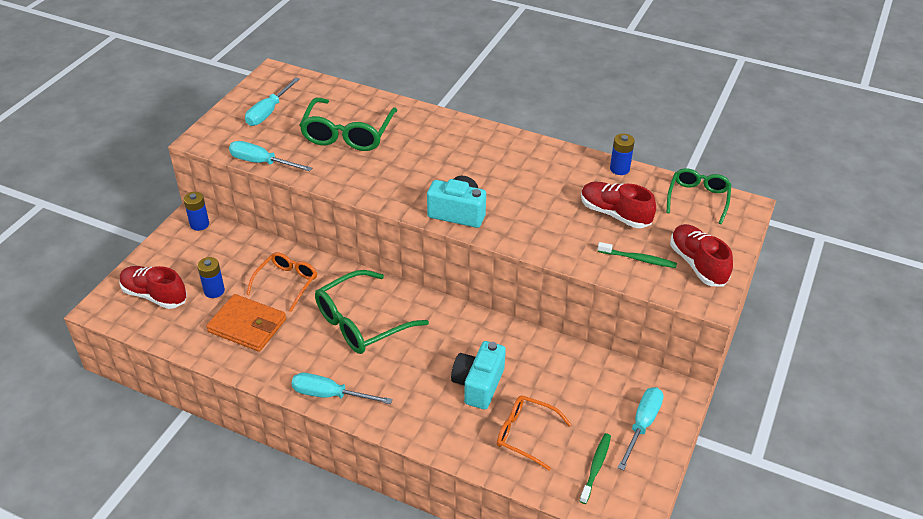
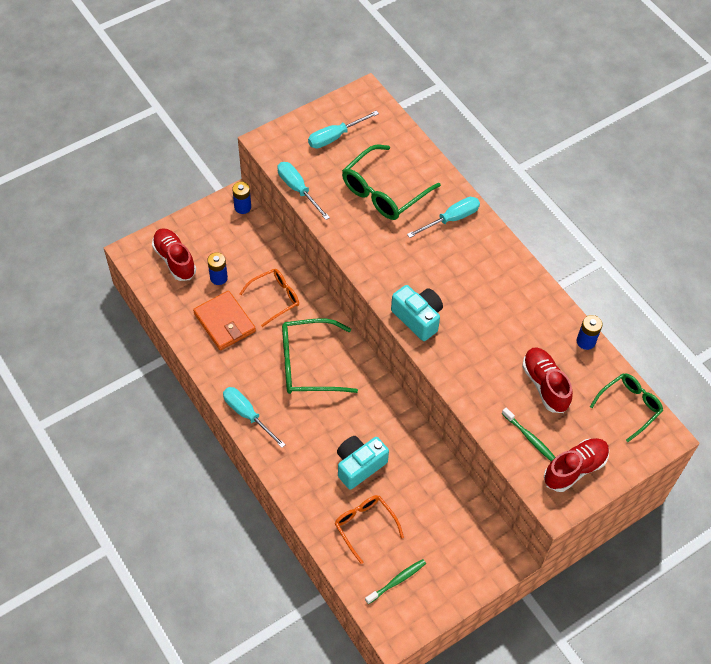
camera: 30 degrees right, 15 degrees up
(642, 425) = (457, 568): turquoise screwdriver -> turquoise screwdriver (451, 219)
(697, 264) = (575, 469): red shoe -> red shoe turned 45 degrees clockwise

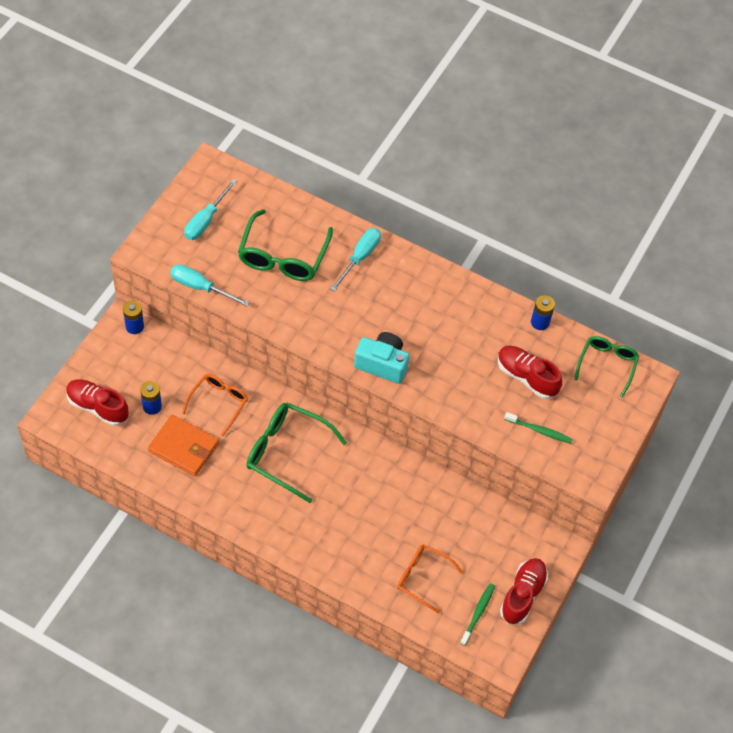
camera: 30 degrees left, 0 degrees up
(247, 415) = (257, 526): turquoise screwdriver -> none
(308, 364) = (286, 452): green glasses -> green glasses turned 60 degrees clockwise
(359, 465) = (387, 526): turquoise camera -> none
(575, 469) = (591, 441): red shoe -> red shoe (522, 595)

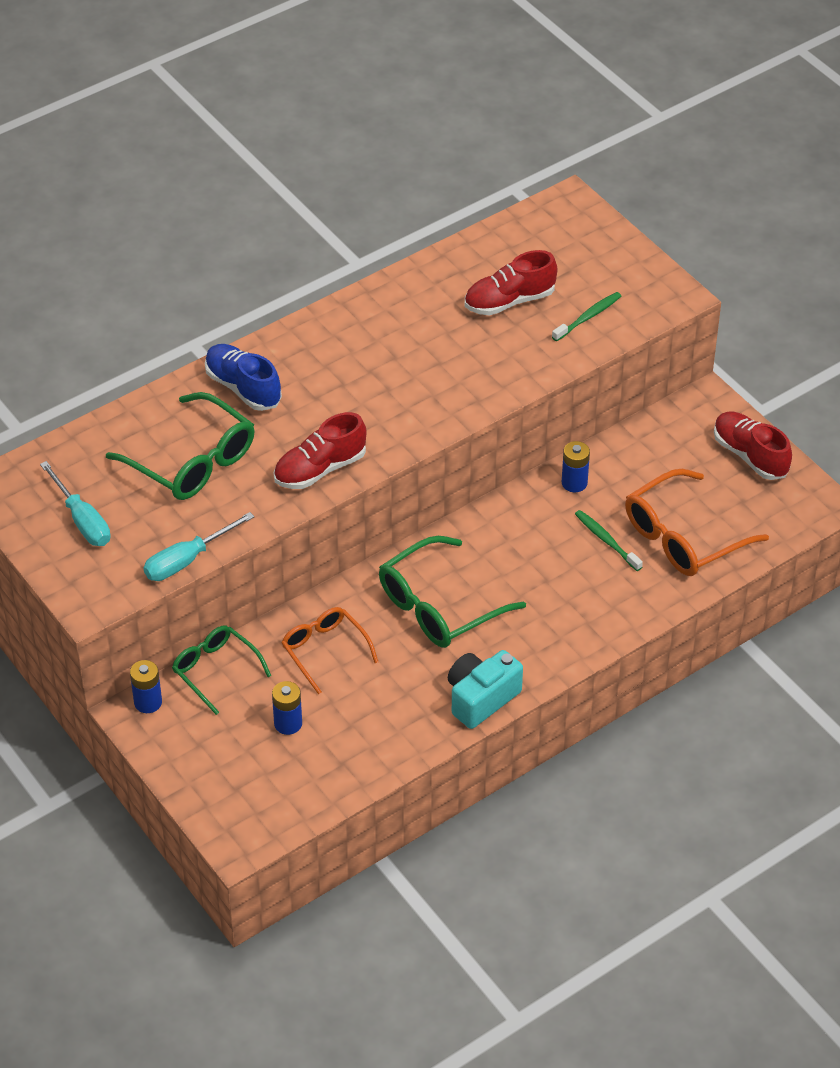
camera: 60 degrees left, 10 degrees down
(98, 407) = (254, 784): red shoe -> red shoe (320, 469)
(183, 447) = (371, 710): orange wallet -> none
(360, 257) = (243, 388): turquoise screwdriver -> blue shoe
(382, 364) = (415, 422): turquoise camera -> turquoise camera (481, 698)
(422, 578) = (683, 537): orange glasses -> orange glasses, size x1.56
(478, 613) = (754, 503): green toothbrush -> green toothbrush (606, 540)
(540, 322) = (440, 262): blue battery -> blue battery (574, 483)
(607, 365) = (532, 228): green glasses -> green glasses (215, 670)

